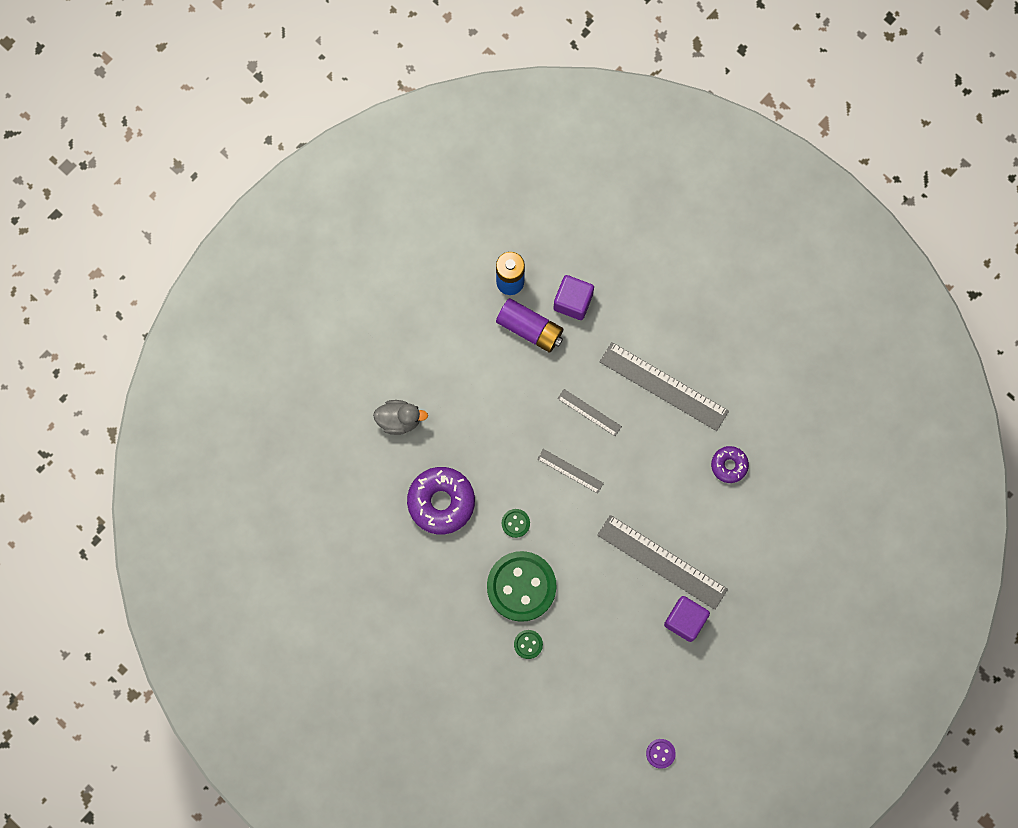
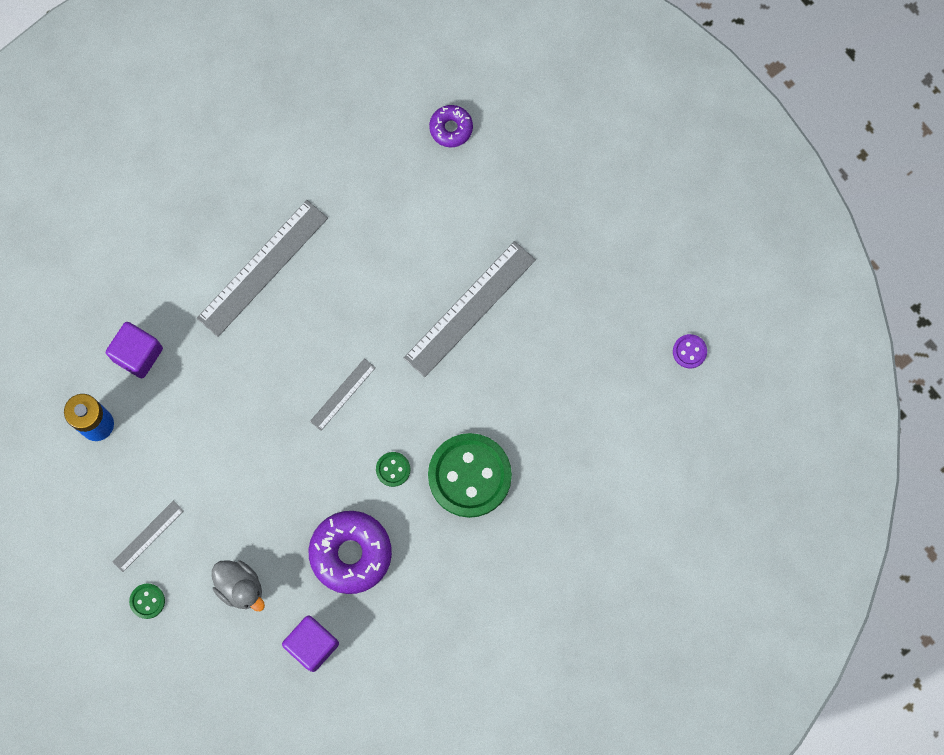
camera: 80 degrees left, 0 degrees up
(399, 420) = (240, 587): grey duck -> grey duck turned 120 degrees clockwise
(528, 644) = (539, 480): green button -> green button (147, 601)
(530, 329) = (160, 411): purple battery -> none
(589, 412) = (276, 359): grey ruler -> grey ruler (148, 536)
(685, 620) = (542, 295): purple cube -> purple cube (312, 645)
(729, 465) = (371, 211): purple donut -> purple donut (451, 128)

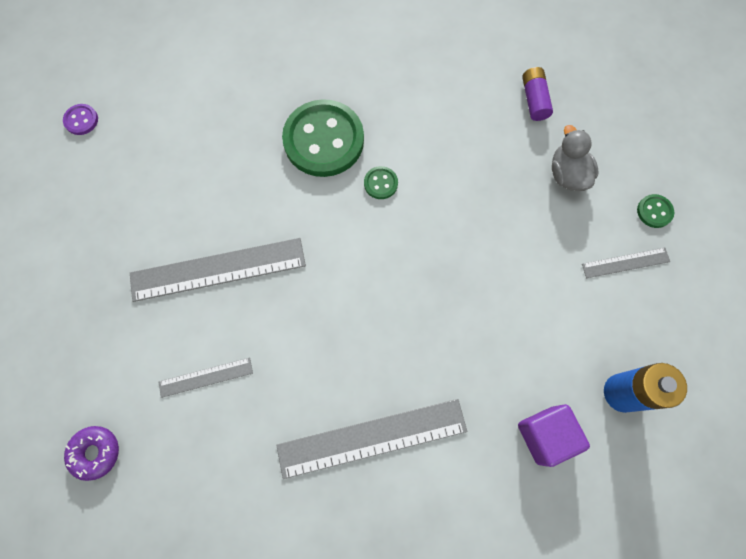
camera: 145 degrees left, 5 degrees down
(312, 645) = (534, 100): purple cube -> purple battery
(342, 394) = (379, 270): grey ruler -> grey ruler (206, 377)
(351, 553) = (459, 144): purple donut -> none

